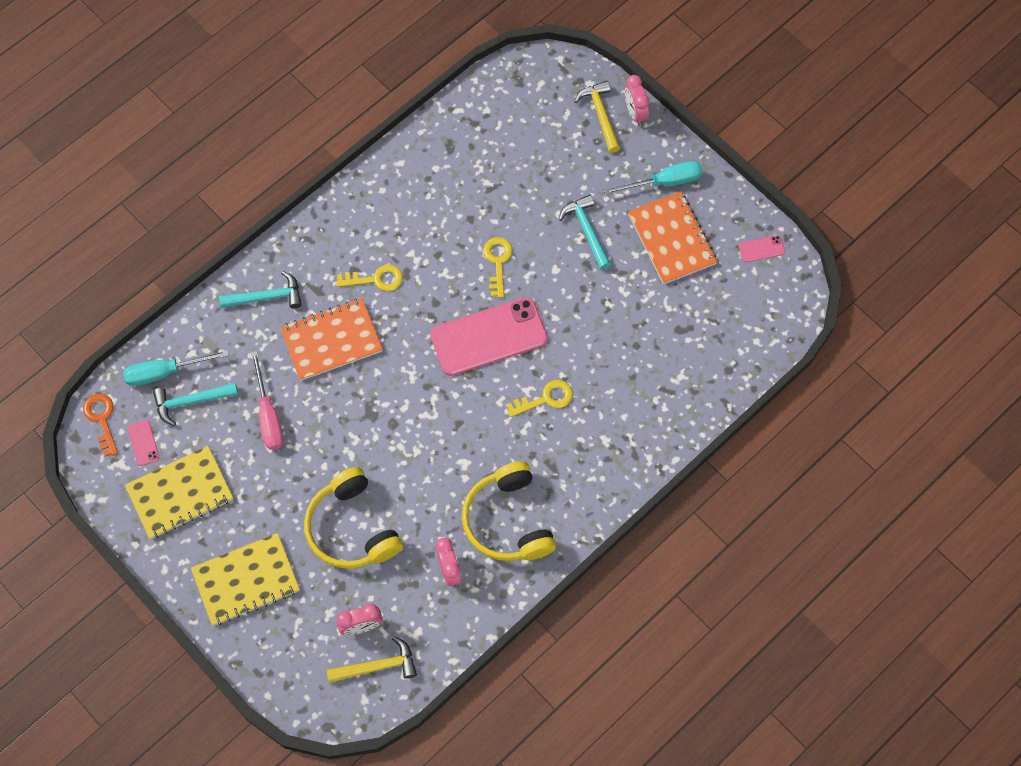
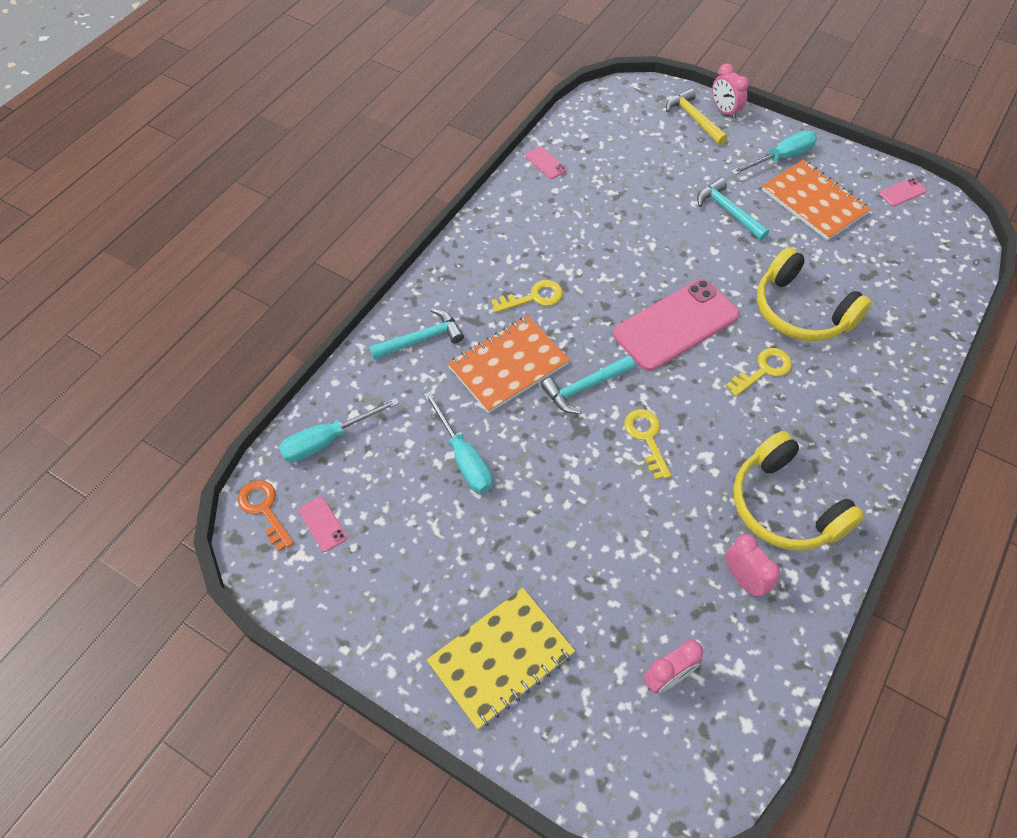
camera: 15 degrees left, 10 degrees down
(180, 494) = (385, 572): yellow notebook -> none
(190, 402) = (367, 465): turquoise hammer -> turquoise hammer (584, 387)
(268, 415) = (463, 458): pink screwdriver -> turquoise screwdriver
(352, 528) = (609, 560): yellow headphones -> yellow headphones (801, 311)
(378, 666) = (709, 724): yellow hammer -> none
(437, 135) = (545, 163): none -> pink phone
(497, 262) = (653, 256): yellow key -> yellow key (646, 438)

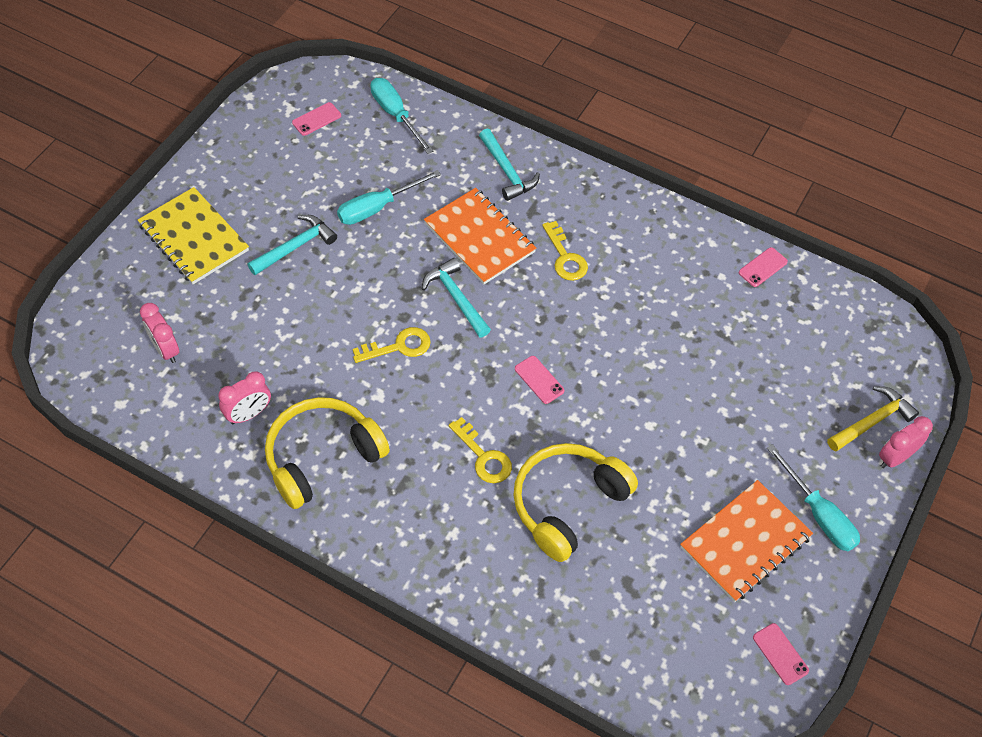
camera: 85 degrees right, 0 degrees up
(264, 509) = (331, 82): orange key -> none
(675, 325) = (539, 380): pink phone -> pink phone, size x0.40
(728, 211) = (714, 445): turquoise hammer -> turquoise hammer (296, 246)

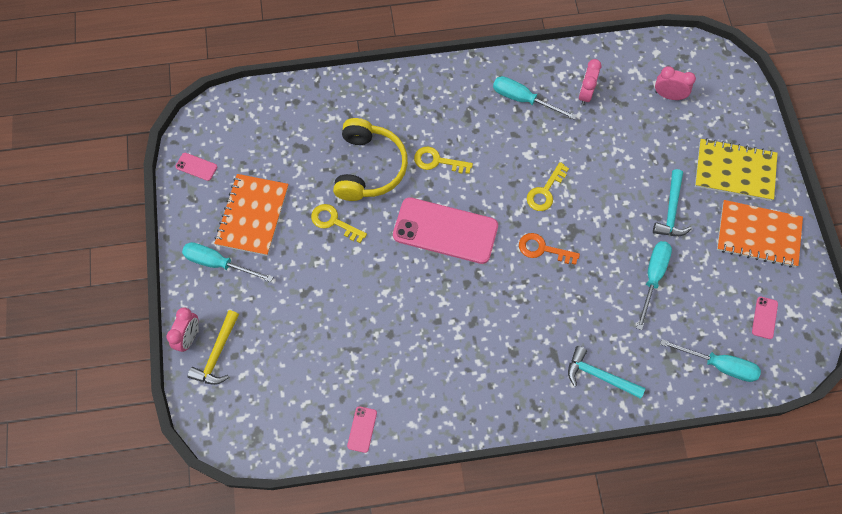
camera: 145 degrees right, 10 degrees up
(322, 457) = (523, 99): yellow headphones -> turquoise screwdriver
(456, 298) = (542, 249): turquoise hammer -> orange key
(479, 238) = (568, 305): orange notebook -> orange notebook (758, 235)
(539, 380) = (445, 231): pink phone -> pink phone, size x2.47
(565, 257) = (500, 332): yellow key -> yellow key (334, 222)

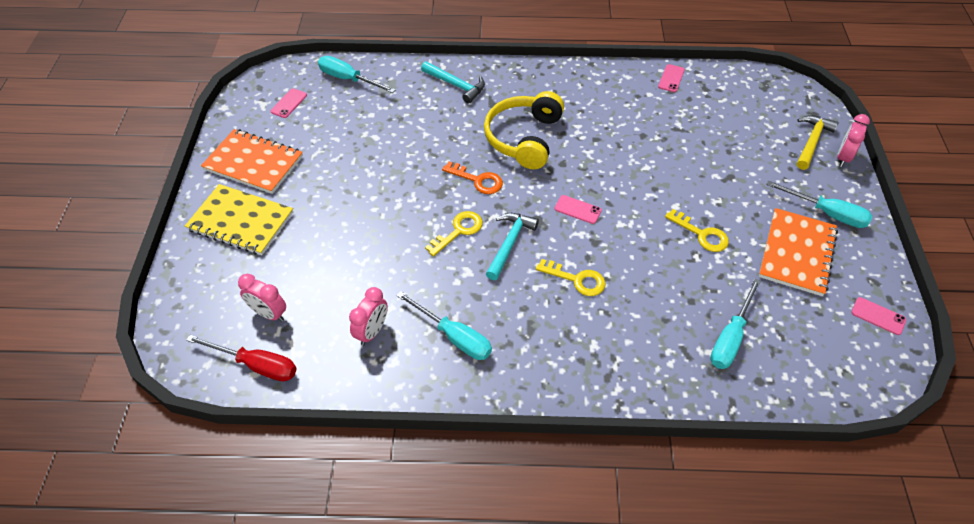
camera: 170 degrees left, 15 degrees down
(369, 167) = (661, 284): yellow headphones -> yellow headphones (524, 138)
(445, 231) = (577, 209): pink phone -> pink phone, size x0.40
(653, 277) = (376, 144): turquoise screwdriver -> turquoise screwdriver (730, 338)
(658, 57) = (256, 365): none -> red screwdriver
(671, 211) = (330, 195): turquoise hammer -> turquoise hammer (509, 243)

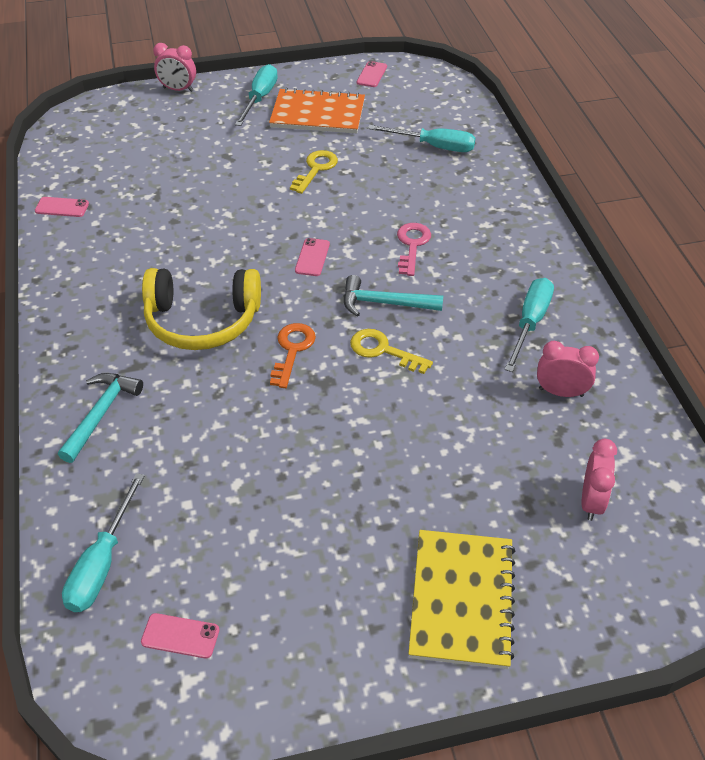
camera: 105 degrees left, 5 degrees down
(253, 163) = (338, 633): orange notebook -> none
(256, 365) = (664, 487): red screwdriver -> none
(577, 279) = (412, 245): yellow key -> pink key
(812, 141) = (158, 107): yellow hammer -> none

